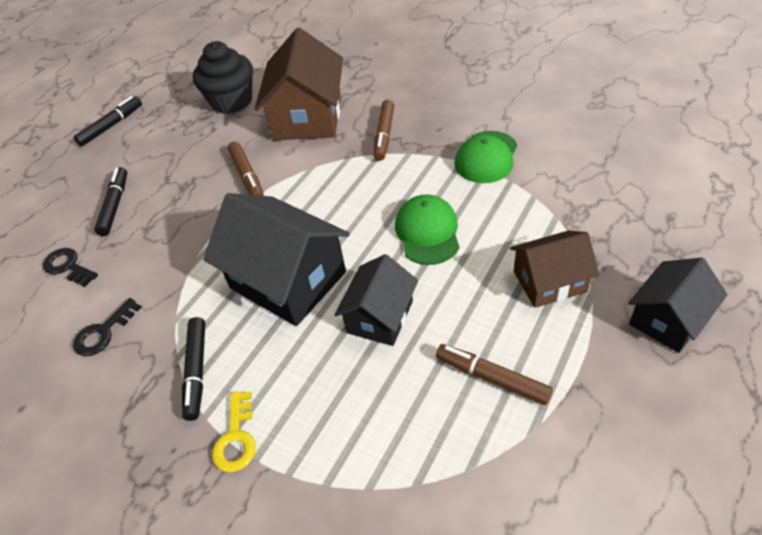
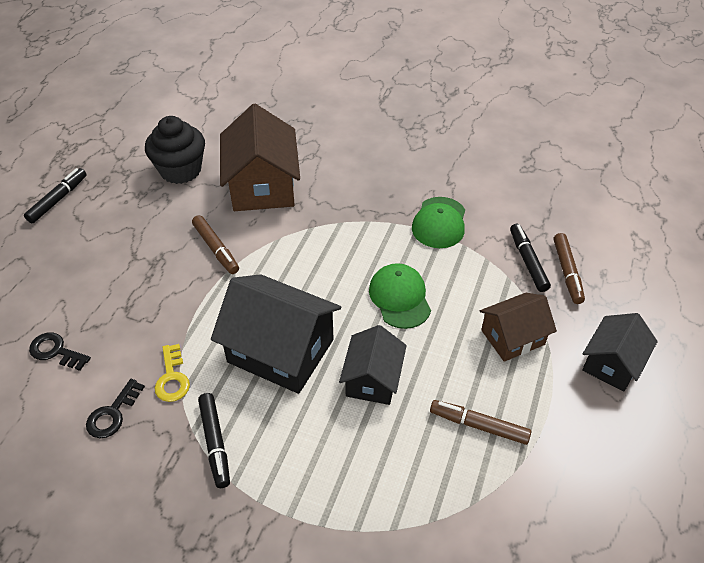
camera: 15 degrees left, 0 degrees up
(115, 205) = (87, 286): black marker -> black marker (527, 261)
(236, 438) = (267, 499): yellow key -> yellow key (172, 378)
(384, 135) = (341, 203): brown marker -> brown marker (567, 272)

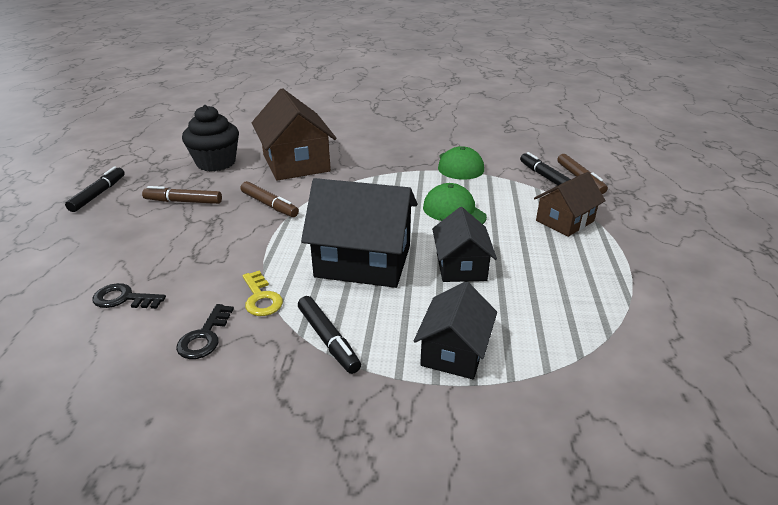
camera: 15 degrees left, 15 degrees down
(479, 425) = (576, 281): brown marker -> brown marker (183, 201)
(612, 363) = (655, 224): black house -> black house (454, 351)

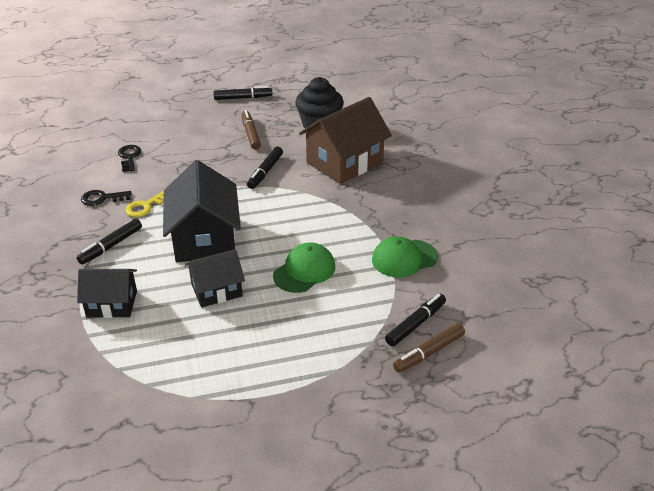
camera: 70 degrees right, 5 degrees up
(269, 205) = (265, 172): brown marker -> black marker
(564, 221) = (322, 346): brown house -> none

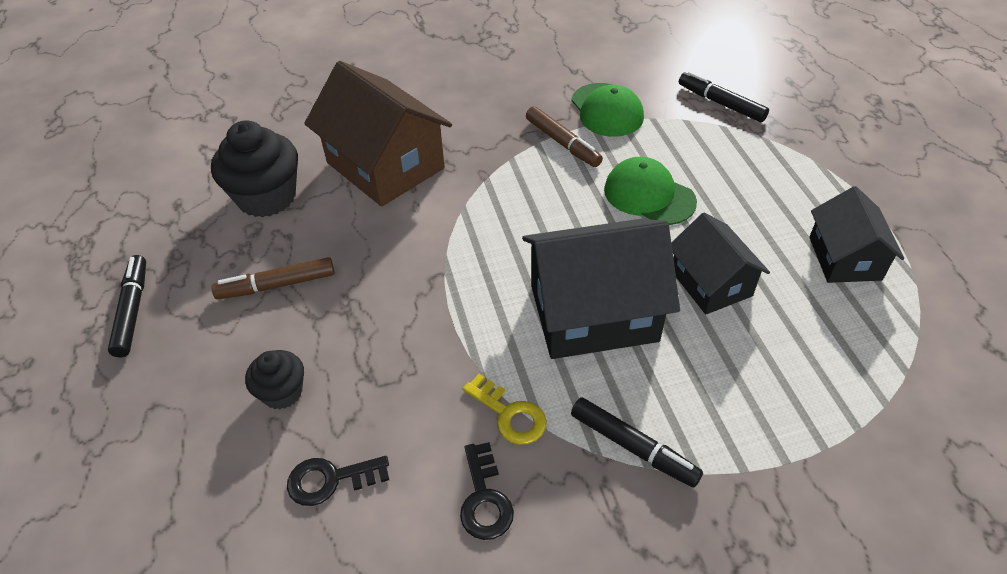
camera: 90 degrees left, 10 degrees up
(112, 304) = (779, 412): black house -> black house (844, 258)
(181, 141) = (282, 392): none -> black cupcake
(265, 172) = (405, 254): black marker -> none
(429, 352) = (762, 95): brown marker -> brown marker (562, 143)

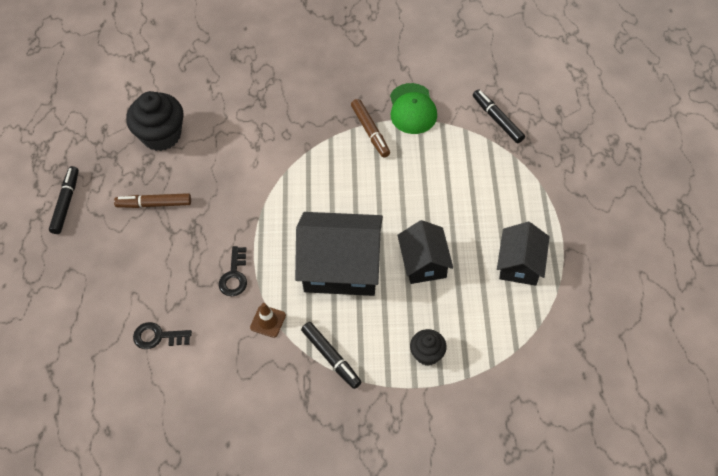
camera: 15 degrees right, 10 degrees up
(282, 392) = (142, 277): black cupcake -> black cupcake (427, 354)
(385, 165) = (244, 125): brown house -> none
(484, 498) = (238, 367): black key -> black key (234, 276)
(509, 414) = (268, 321): yellow key -> brown traffic cone
(649, 195) = (412, 187): green cap -> none

